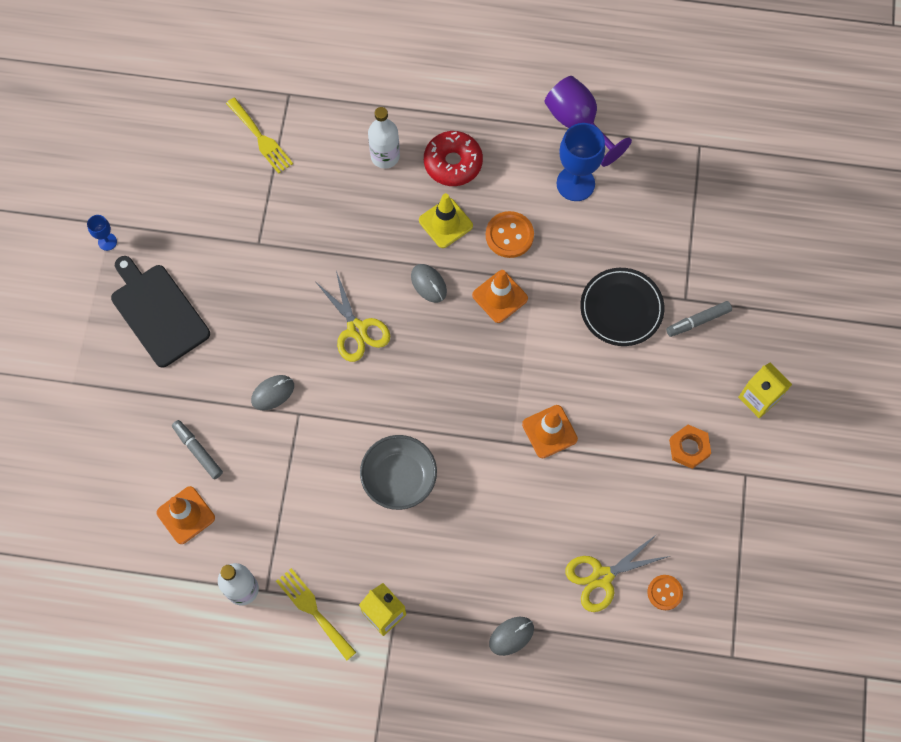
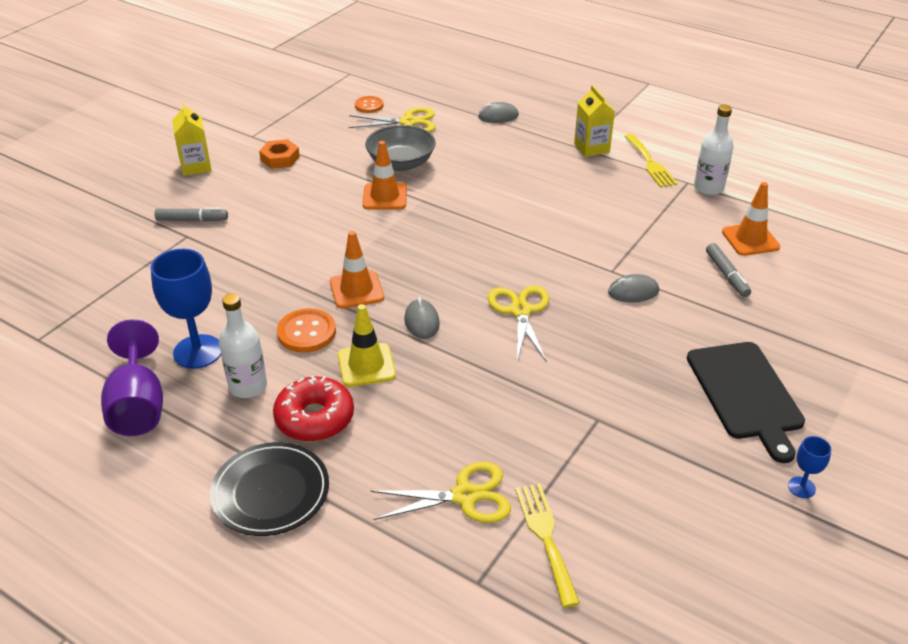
camera: 155 degrees left, 30 degrees down
(322, 146) = (465, 496): none -> yellow scissors
(385, 156) = (391, 455): white bottle -> white bottle (248, 386)
(399, 478) = (537, 208): grey bowl -> grey bowl (401, 163)
(621, 308) = (250, 247): black plate -> black plate (270, 492)

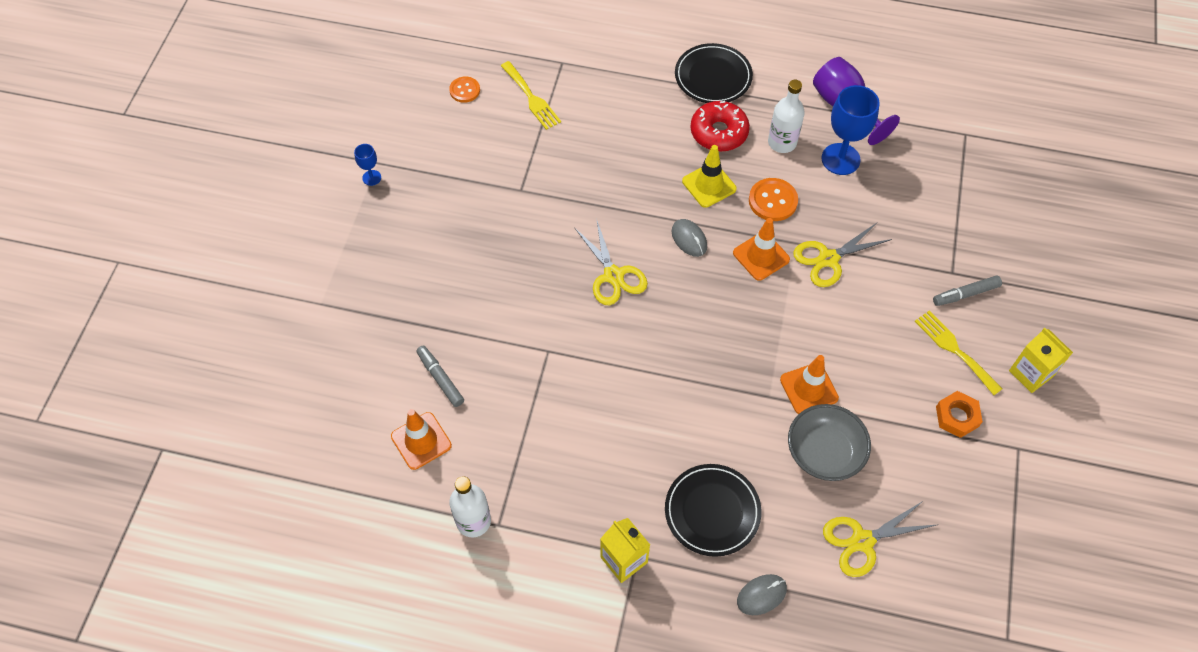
camera: 160 degrees right, 20 degrees up
(369, 105) = (931, 563): orange button -> orange button (465, 90)
(465, 496) = (591, 109): yellow scissors -> yellow scissors (828, 259)
(510, 155) = (712, 511): none -> black plate
(633, 292) = (523, 329): grey mouse -> none
(650, 163) = (547, 550): yellow fork -> yellow fork (954, 349)
(745, 394) = (414, 245): black cutting board -> none

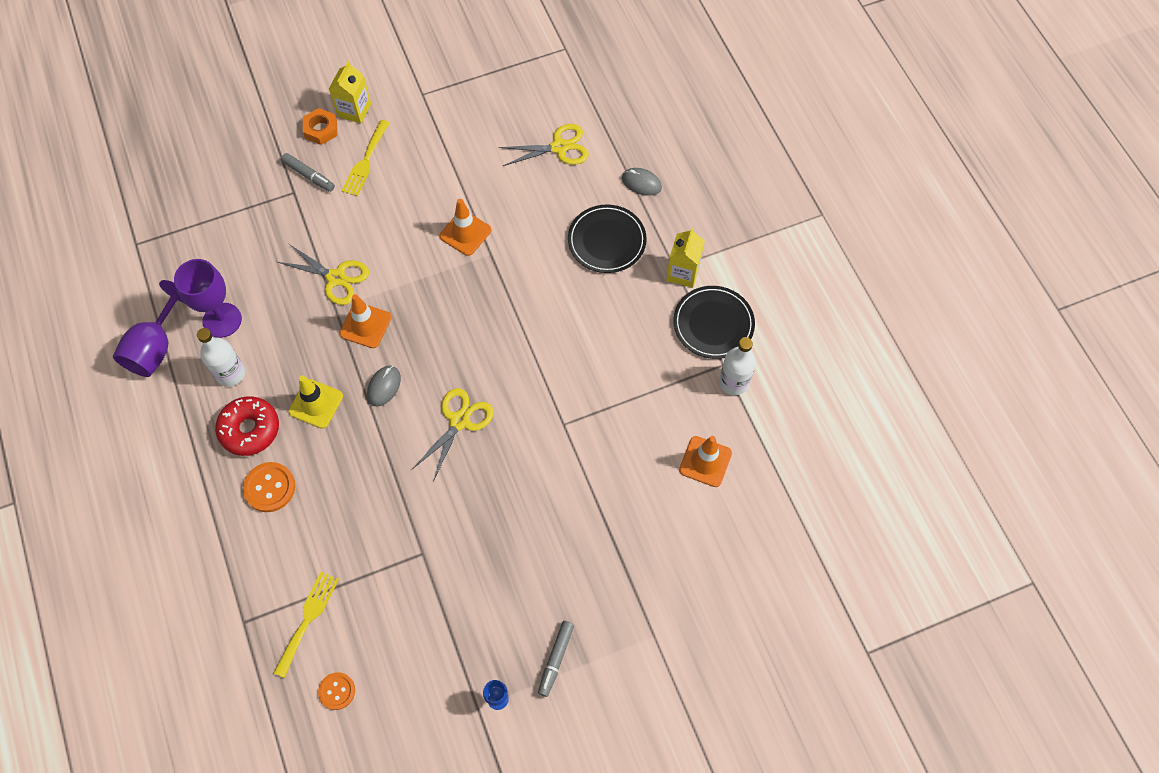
camera: 125 degrees left, 5 degrees up
(440, 379) = (646, 486): grey marker -> grey marker (556, 659)
(713, 76) = (182, 473): black plate -> black plate (713, 324)
(773, 201) = (301, 347): orange button -> orange button (269, 488)
(824, 452) = (510, 199): grey bowl -> none
(840, 159) = (222, 320): blue goblet -> purple goblet
(862, 541) = (559, 147): yellow scissors -> yellow scissors turned 45 degrees counterclockwise
(957, 416) = (422, 137): orange nut -> orange nut (321, 129)

